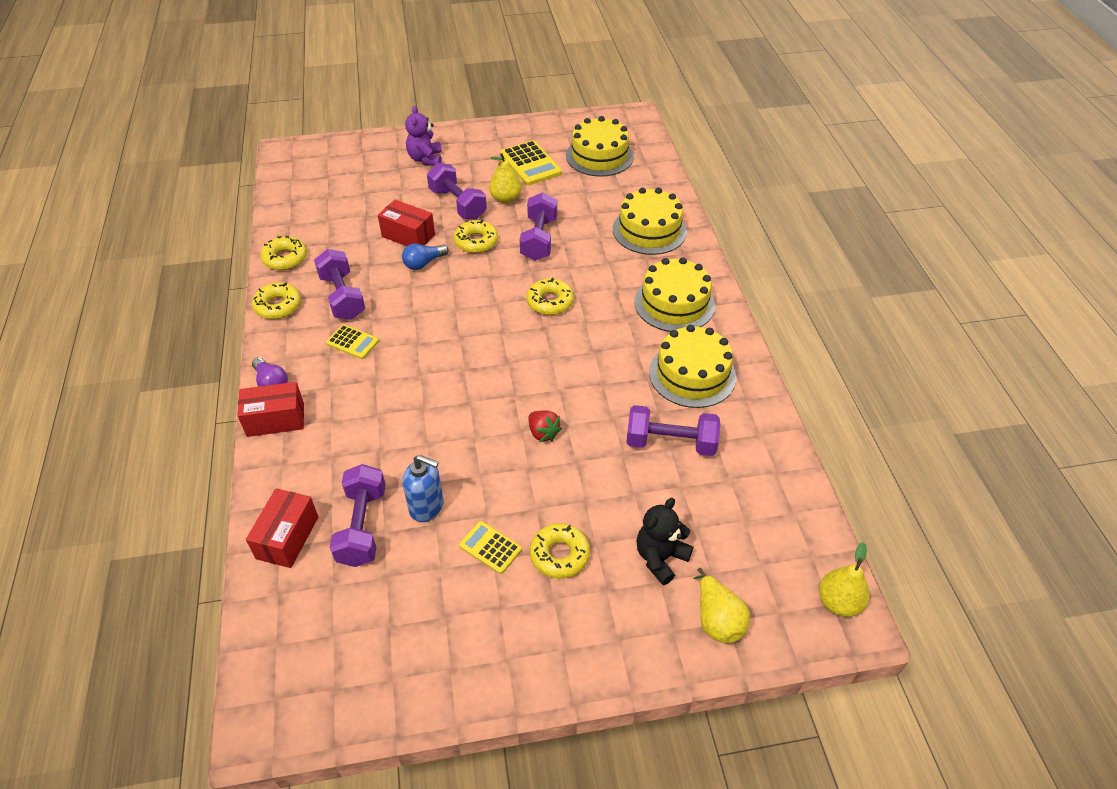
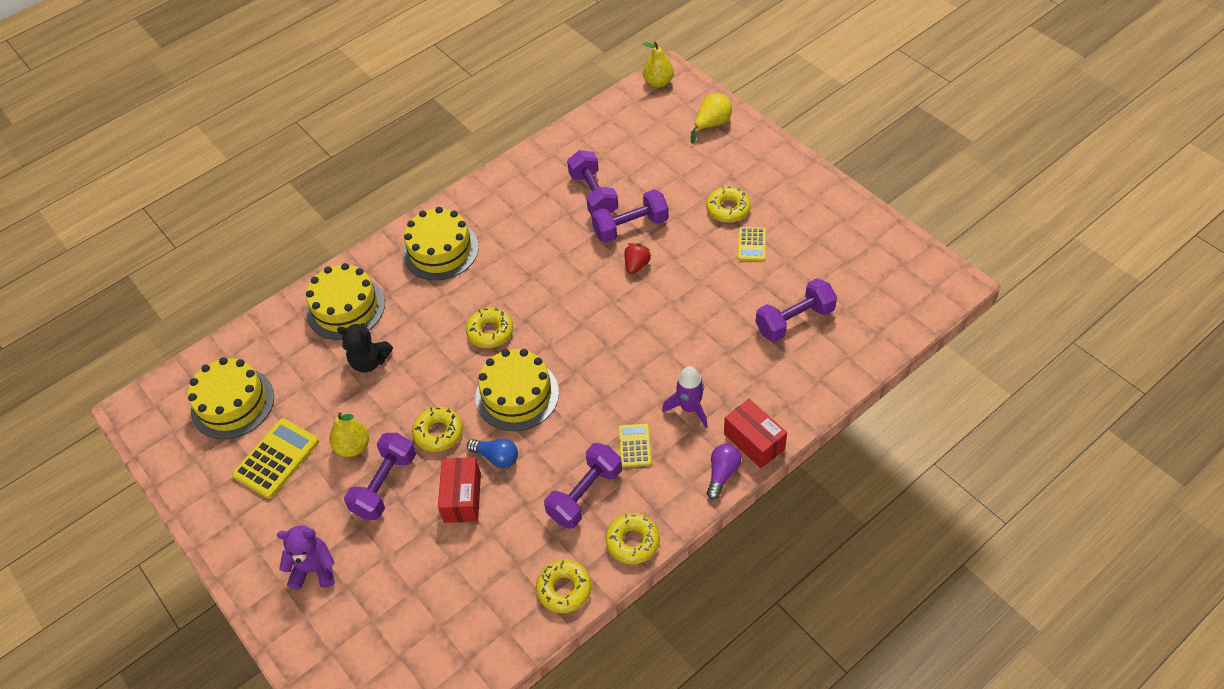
camera: 115 degrees left, 5 degrees up
(287, 537) = (838, 357): red box -> none
(350, 393) = (689, 408): none -> purple rocket
(425, 159) = (314, 569): purple teddy bear -> purple teddy bear turned 150 degrees counterclockwise
(427, 506) = (750, 295): blue soap dispenser -> none
(539, 239) = (406, 384): purple dumbbell -> purple dumbbell (630, 227)
(660, 558) = (690, 163): black teddy bear -> black teddy bear (369, 361)
(692, 374) = (517, 209): yellow cake -> yellow cake (517, 395)

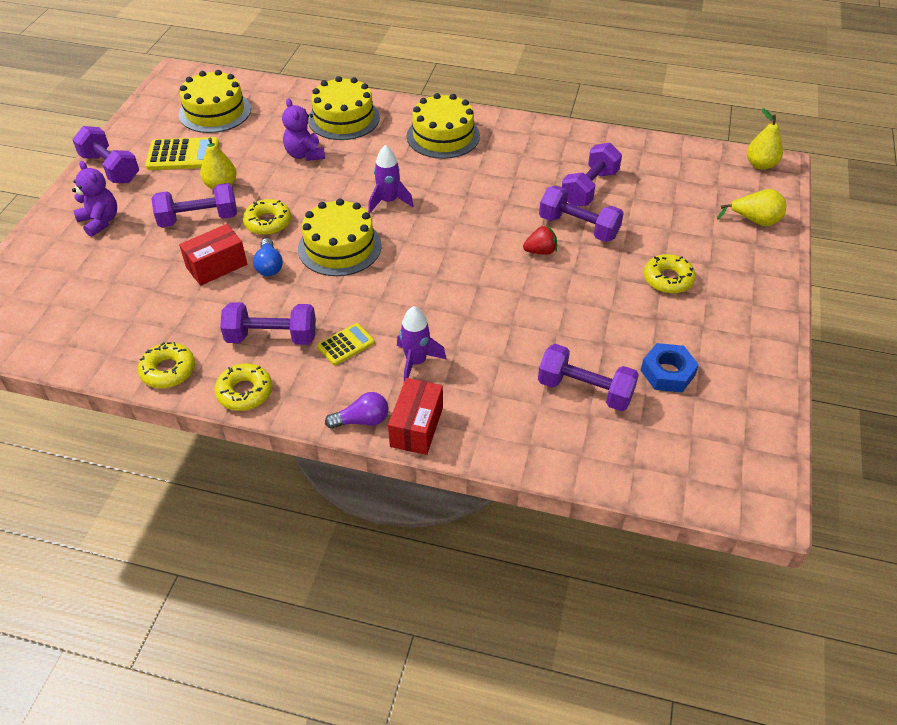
camera: 50 degrees right, 5 degrees down
(237, 529) = (110, 168): none -> purple dumbbell
(369, 361) = (305, 154): black teddy bear -> purple teddy bear
(490, 332) = (388, 201): yellow donut -> purple rocket
(751, 244) = (644, 315): yellow calculator -> none
(813, 265) = (667, 373): none -> blue nut

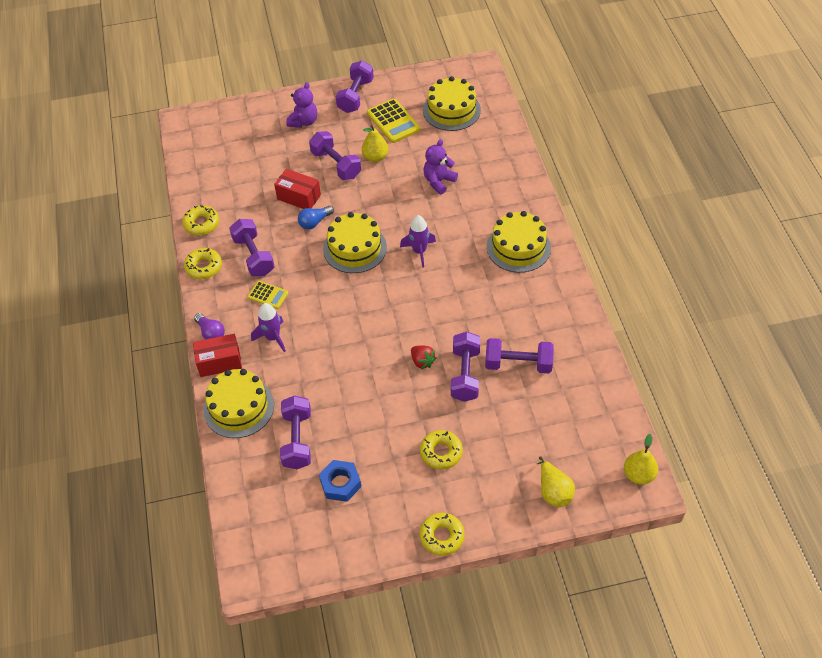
camera: 65 degrees right, 5 degrees up
(268, 222) = (355, 200): yellow donut -> yellow donut (442, 536)
(343, 118) = (496, 181): yellow cake -> yellow cake (239, 407)

